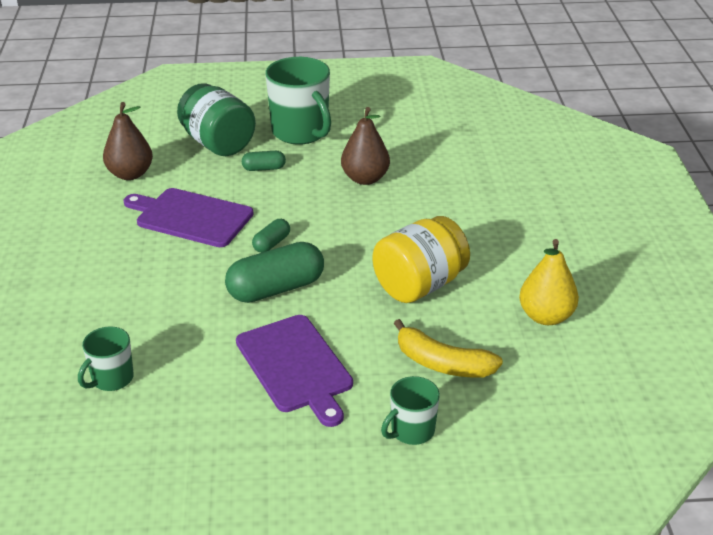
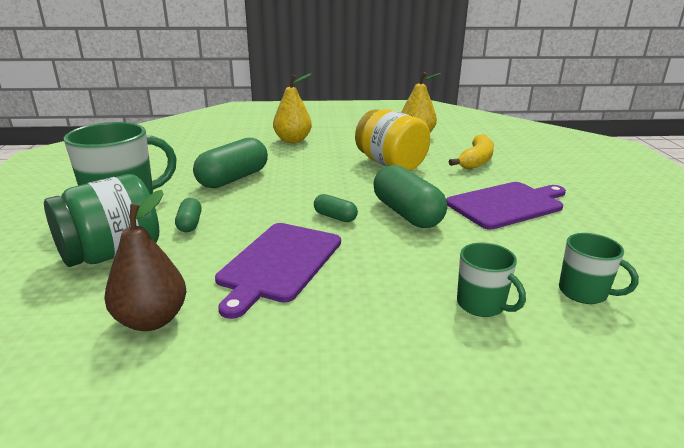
camera: 90 degrees left, 10 degrees down
(365, 178) = (233, 179): brown pear -> green capsule
(411, 431) = (547, 170): green mug -> green mug (482, 305)
(497, 208) = (293, 140): none -> yellow pear

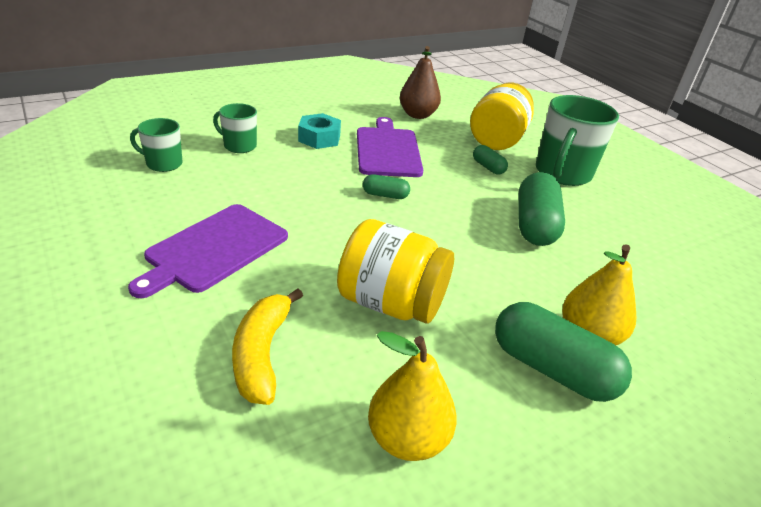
camera: 150 degrees right, 10 degrees up
(111, 254) = (497, 139): green jar -> yellow jar
(358, 299) = (319, 138): none -> turquoise nut
(407, 214) = (322, 212): green capsule -> green capsule (551, 369)

